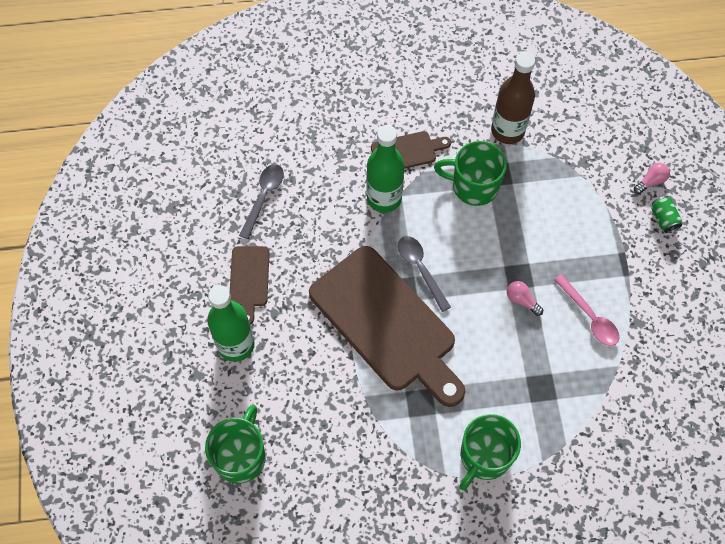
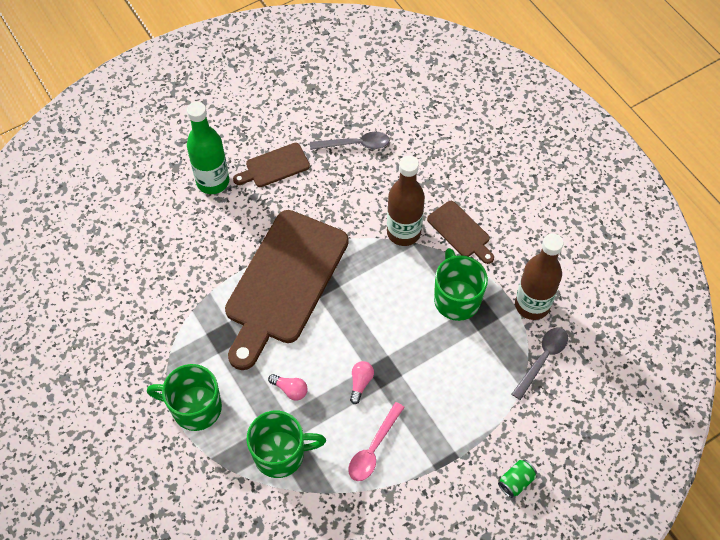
camera: 65 degrees right, 5 degrees down
(241, 456) = (120, 225): green mug -> green mug (281, 454)
(384, 198) = (403, 232): green bottle -> brown bottle
(420, 269) = (349, 288): grey spoon -> grey spoon (542, 359)
(651, 181) = (551, 455): pink light bulb -> pink light bulb (290, 390)

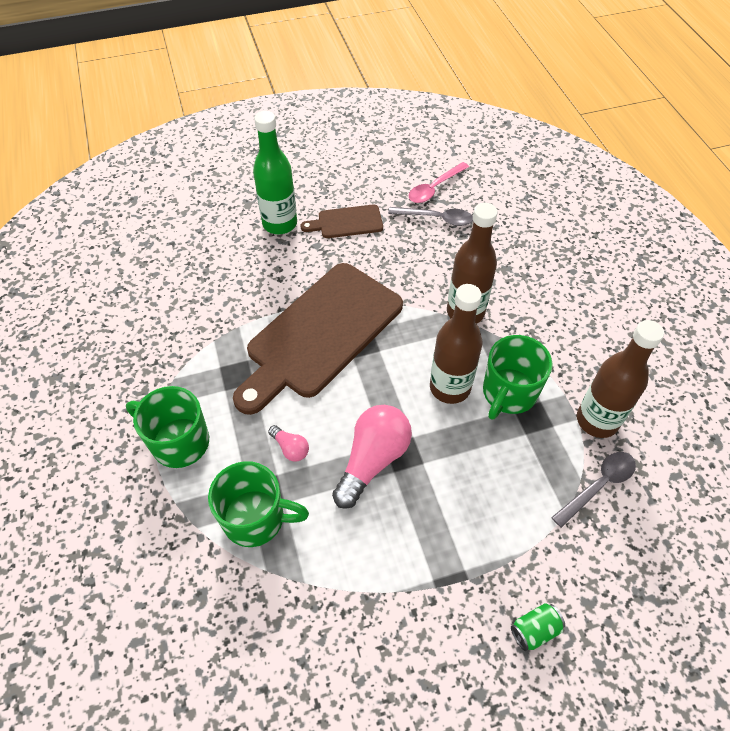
camera: 15 degrees right, 5 degrees down
(360, 383) = (372, 460): pink light bulb -> pink light bulb, size x2.11
(373, 448) = (366, 540): pink spoon -> pink spoon (434, 188)
(407, 305) = (450, 387): none -> brown bottle
(456, 298) = (508, 393): green mug -> green mug turned 150 degrees counterclockwise
(460, 232) = (529, 324): brown cutting board -> none

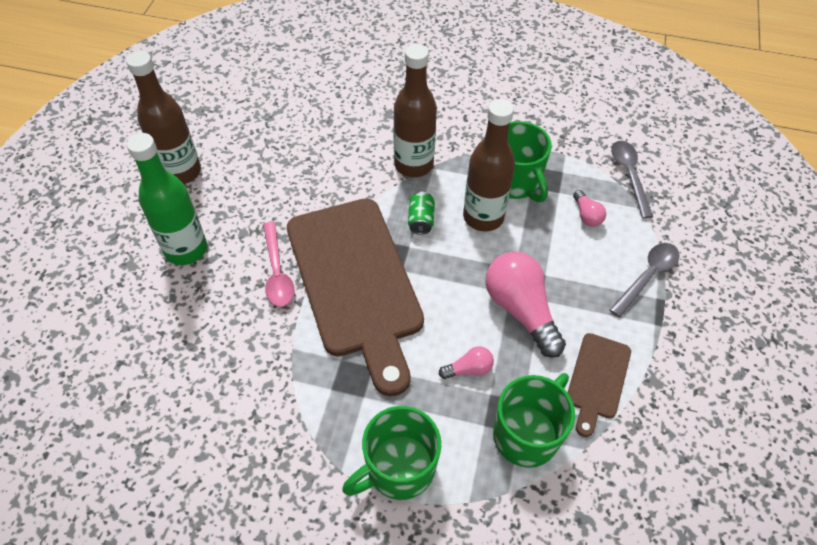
camera: 60 degrees left, 0 degrees up
(346, 222) = (235, 194): brown cutting board -> brown cutting board (597, 379)
(434, 188) = (255, 109): pink spoon -> pink spoon (277, 272)
(436, 218) = (292, 128): grey spoon -> grey spoon (647, 276)
(517, 468) = (586, 215): none -> pink light bulb
(534, 630) = (725, 280): green can -> green can (421, 220)
(597, 420) = (574, 143): brown bottle -> brown bottle (181, 172)

